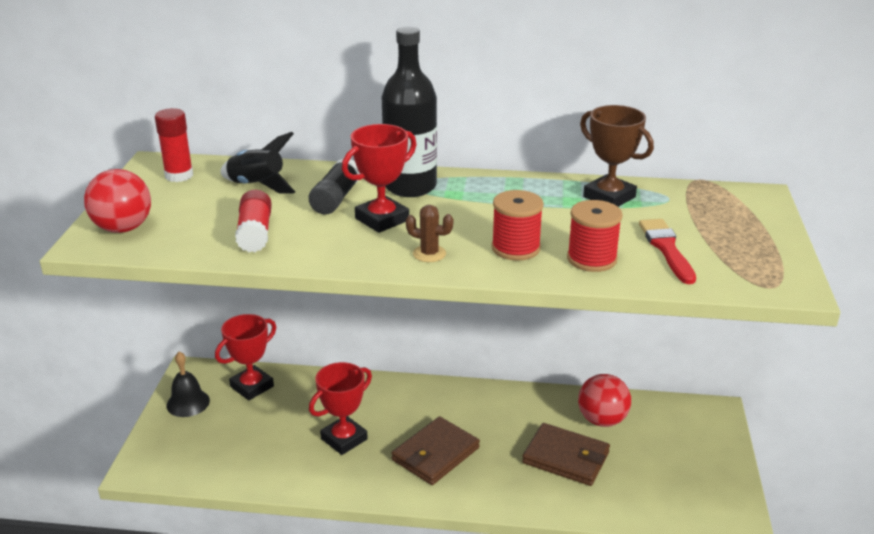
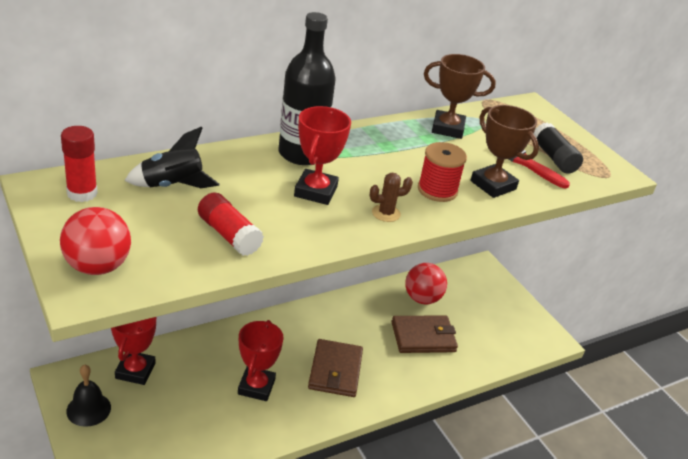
camera: 40 degrees left, 5 degrees up
(336, 199) = (256, 181): black glue stick -> black glue stick (554, 158)
(591, 259) = (493, 185): red spool -> brown trophy

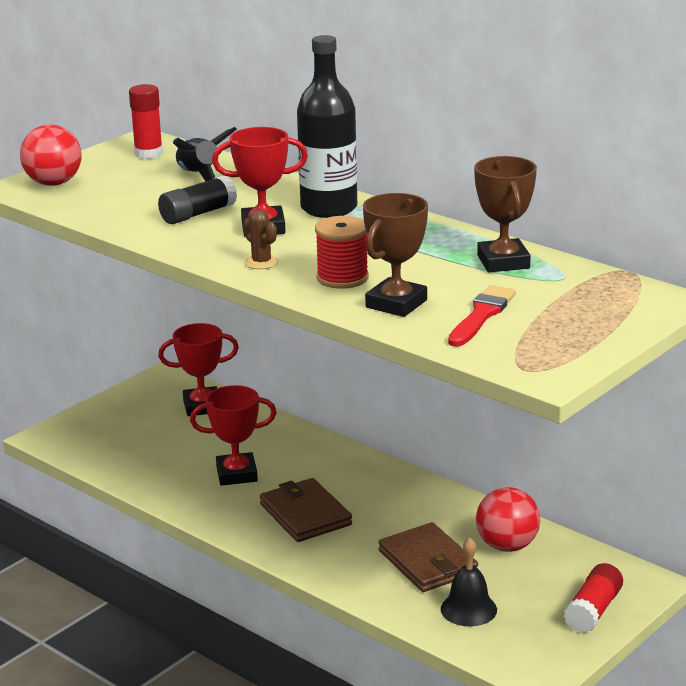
camera: 75 degrees right, 10 degrees down
(88, 409) = (135, 401): black bell -> black bell (468, 609)
(229, 235) = (146, 211): red glue stick -> red glue stick (593, 611)
(335, 371) = (305, 514): brown wallet -> brown wallet turned 75 degrees clockwise
(554, 158) = (524, 330): black glue stick -> black glue stick (198, 214)

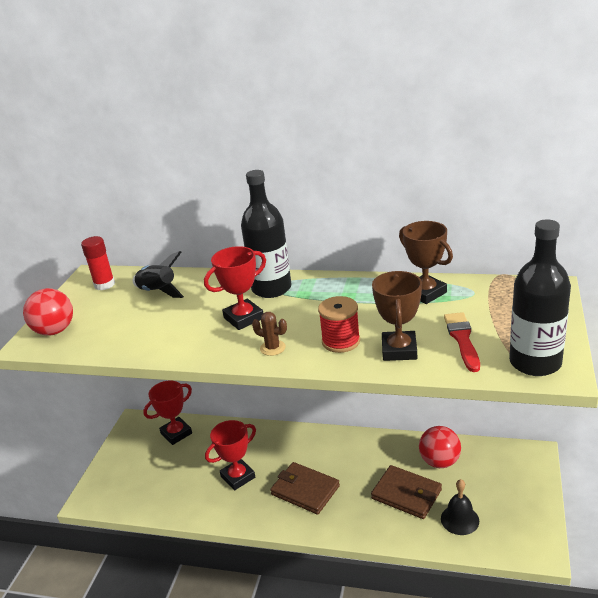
camera: 25 degrees left, 5 degrees up
(198, 214) = (187, 322): black glue stick -> none
(533, 358) = (535, 363): none -> black bottle
(593, 611) = (526, 488): red glue stick -> none

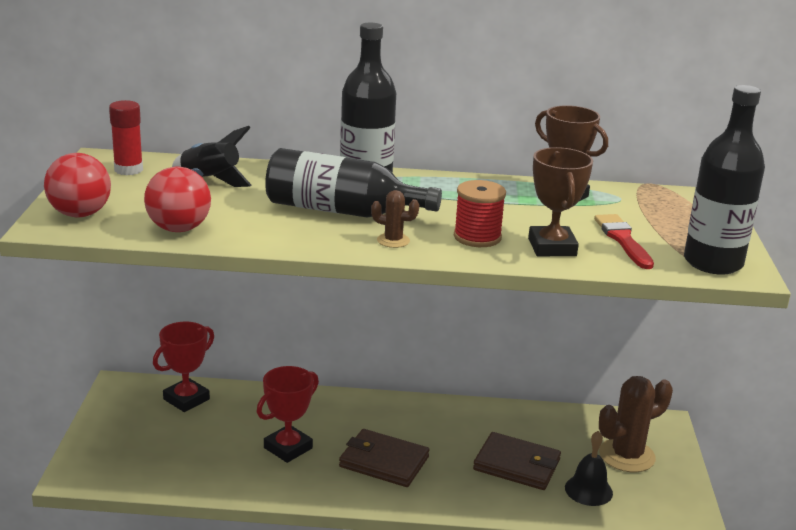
camera: 15 degrees left, 5 degrees down
(243, 318) = (342, 211): red trophy -> black bottle
(439, 461) = (550, 431): red ball -> red ball (179, 229)
(497, 486) = (626, 456): none -> brown cactus

